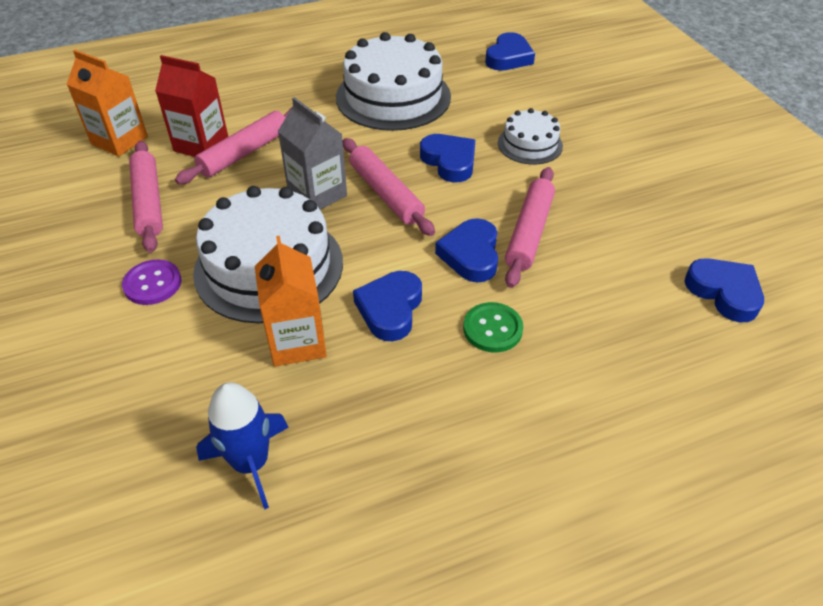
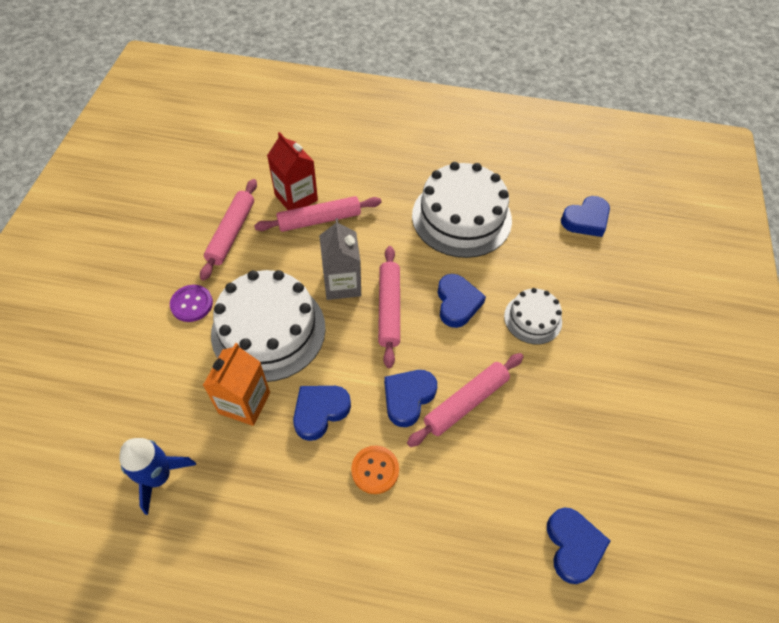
camera: 30 degrees right, 10 degrees up
(119, 140) = (247, 168): orange carton -> none
(492, 329) = (375, 470): green button -> orange button

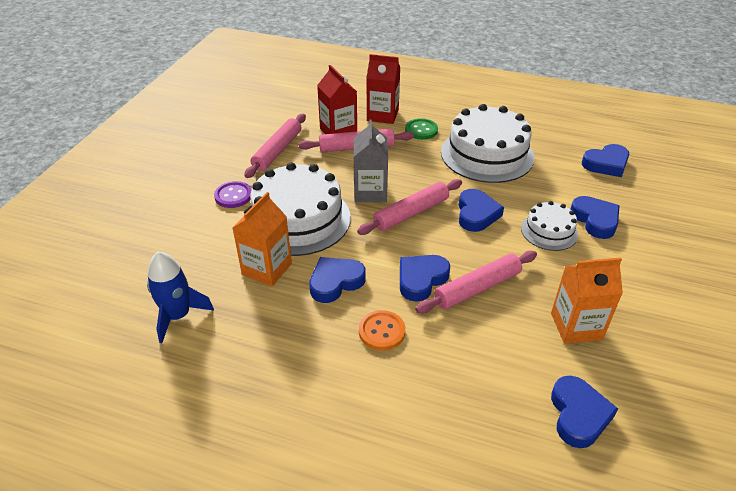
camera: 10 degrees right, 15 degrees down
(343, 169) = (382, 115): none -> red carton
(387, 188) = (421, 130): none -> green button
(389, 309) = (411, 213): pink rolling pin -> pink rolling pin turned 45 degrees clockwise
(565, 439) = (576, 326): none -> orange carton
(578, 299) = (595, 220): none -> blue heart

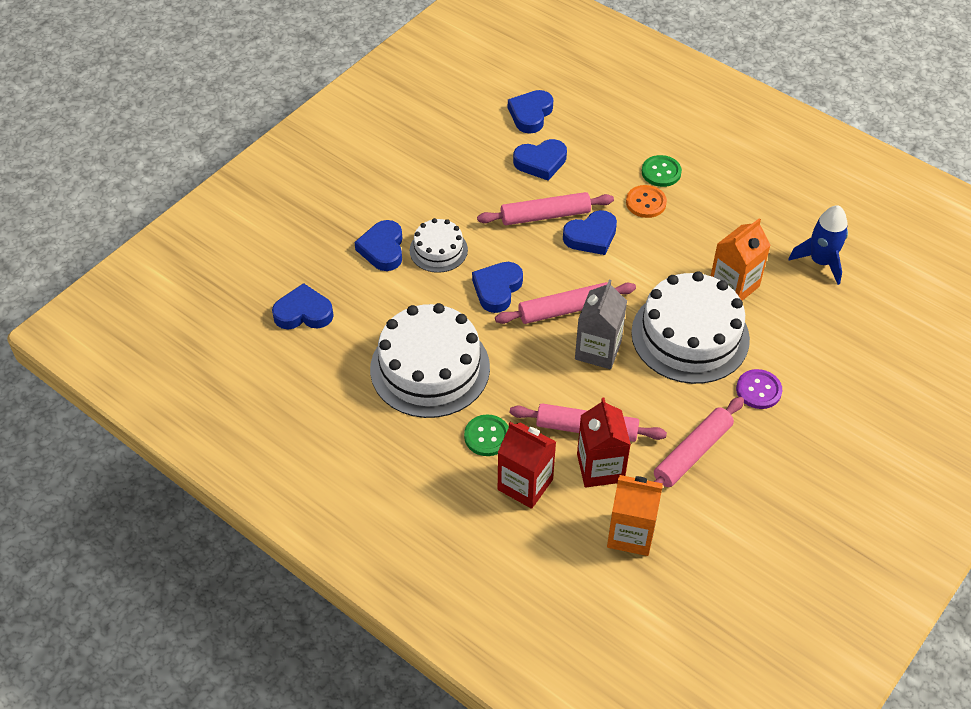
camera: 160 degrees left, 10 degrees up
(335, 282) = (671, 255): blue heart -> blue heart (540, 162)
(379, 376) = (661, 172): none -> green button
(576, 326) = (485, 165): orange carton -> orange carton (631, 534)

